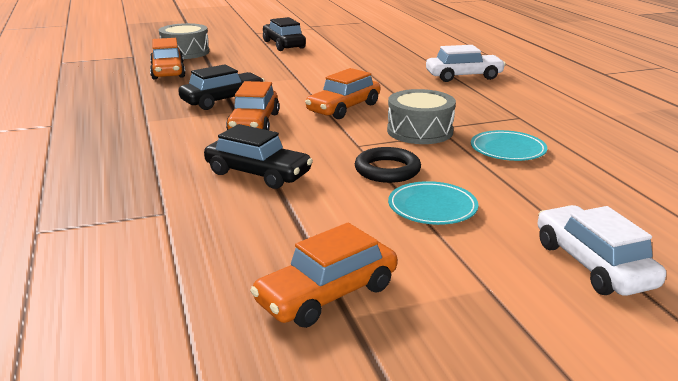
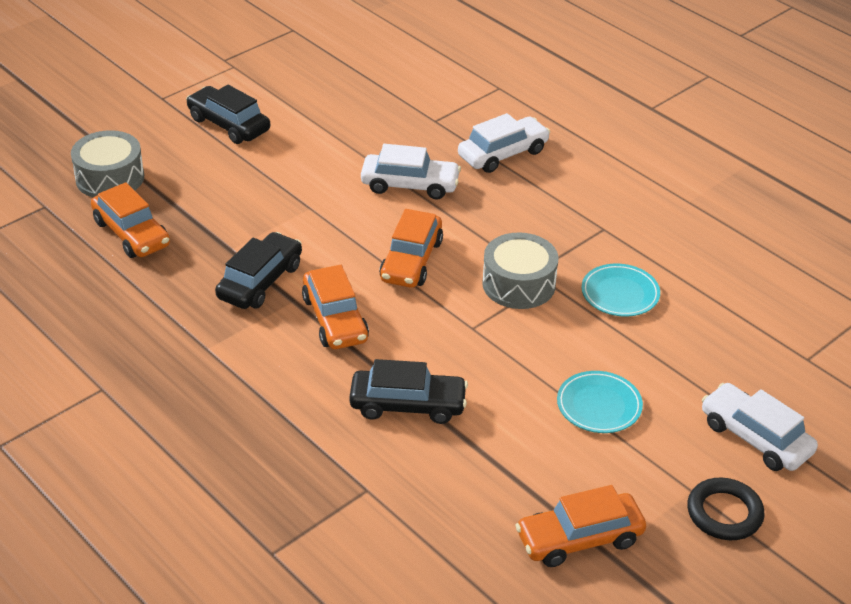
camera: 25 degrees left, 15 degrees up
(327, 294) = (579, 538): orange car -> orange car turned 45 degrees clockwise
(379, 79) = (410, 185): none -> white car
(387, 170) = (527, 361): black ring -> black ring (724, 513)

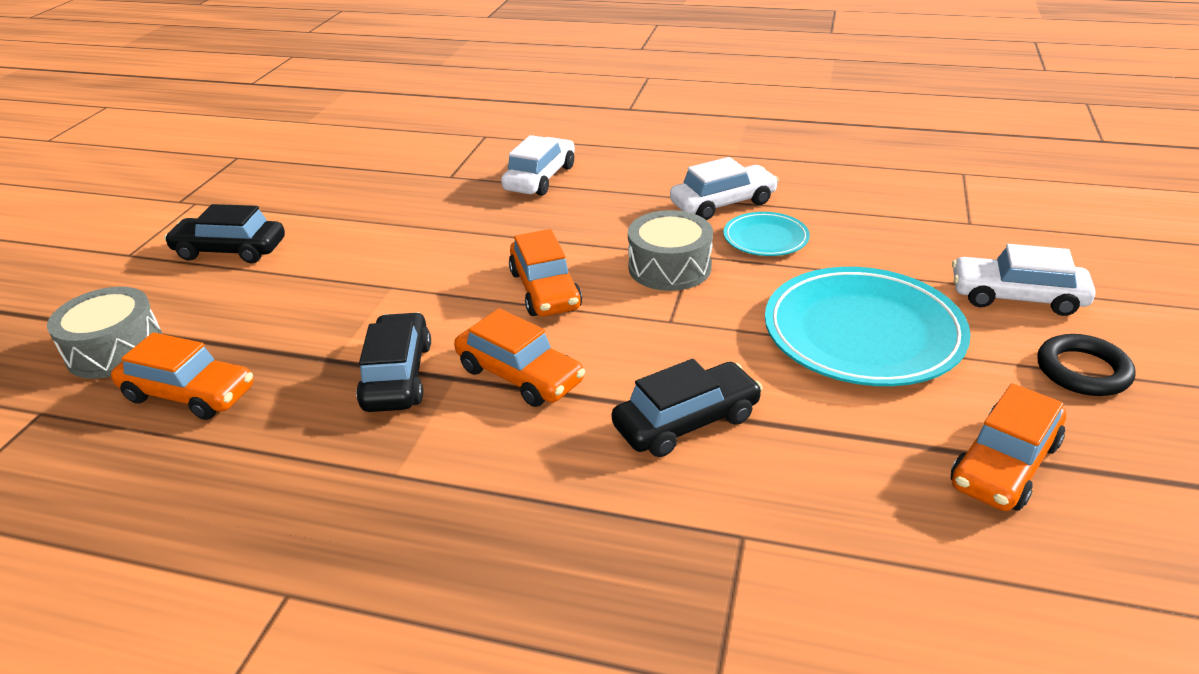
camera: 30 degrees left, 5 degrees down
(410, 185) = (477, 231): white car -> white car (723, 203)
(599, 405) = (863, 333): turquoise plate -> turquoise plate, size x1.97

